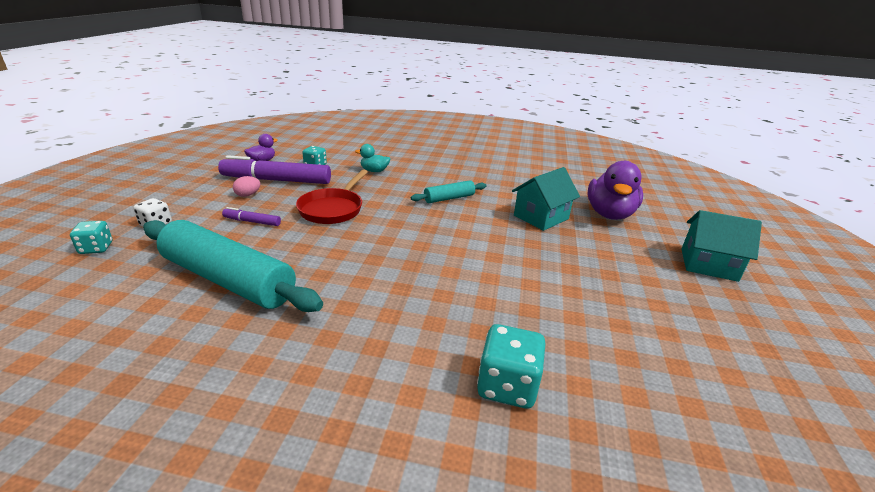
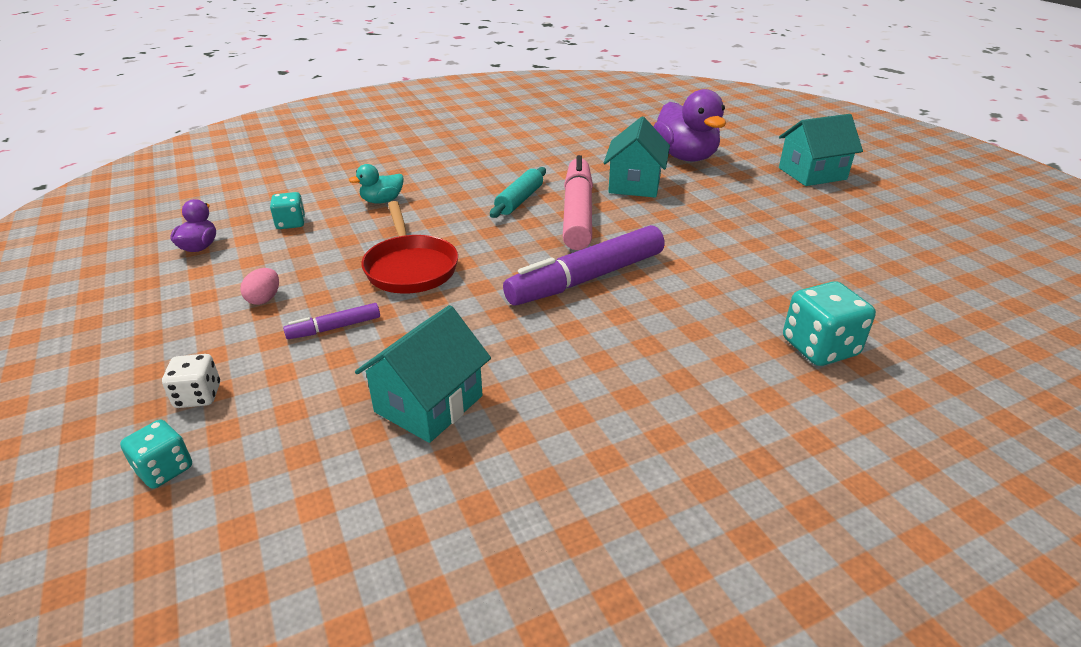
camera: 35 degrees left, 5 degrees up
(228, 280) = (428, 404): turquoise rolling pin -> turquoise house
(276, 180) = (270, 263): purple marker -> purple marker (586, 278)
(473, 219) = (577, 213): none -> pink marker

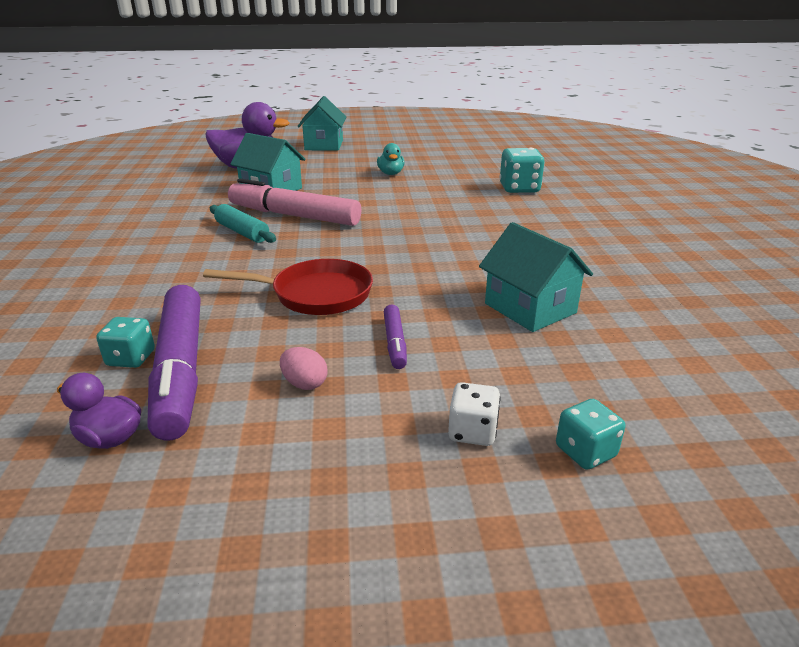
camera: 70 degrees left, 5 degrees down
(382, 201) = (151, 295): turquoise duck -> turquoise duck (391, 173)
(586, 278) = (398, 230): purple marker -> purple marker (180, 370)

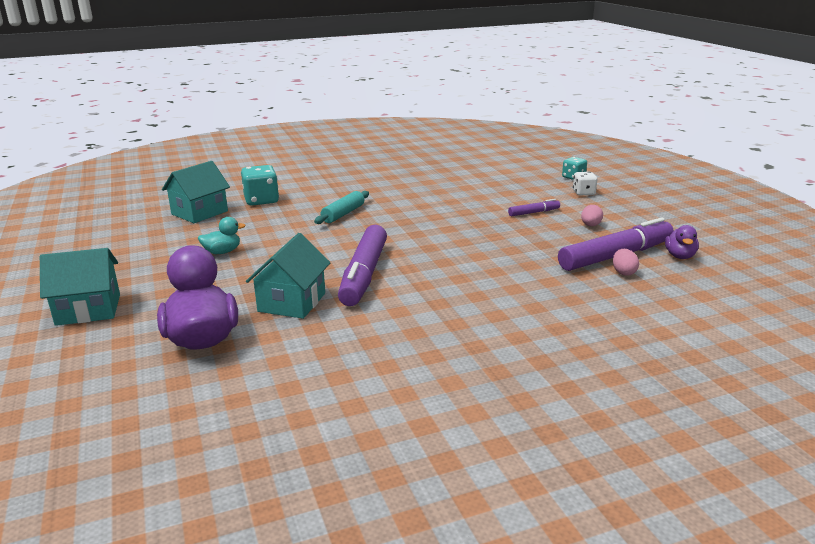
camera: 105 degrees left, 5 degrees down
(131, 358) = (623, 272): turquoise dice -> pink egg
(242, 232) = (416, 288): turquoise rolling pin -> turquoise rolling pin (343, 214)
(294, 215) = (364, 274): pink marker -> purple marker
(315, 294) = (501, 239): red pan -> none
(530, 308) = (469, 189): turquoise house -> turquoise house (199, 213)

